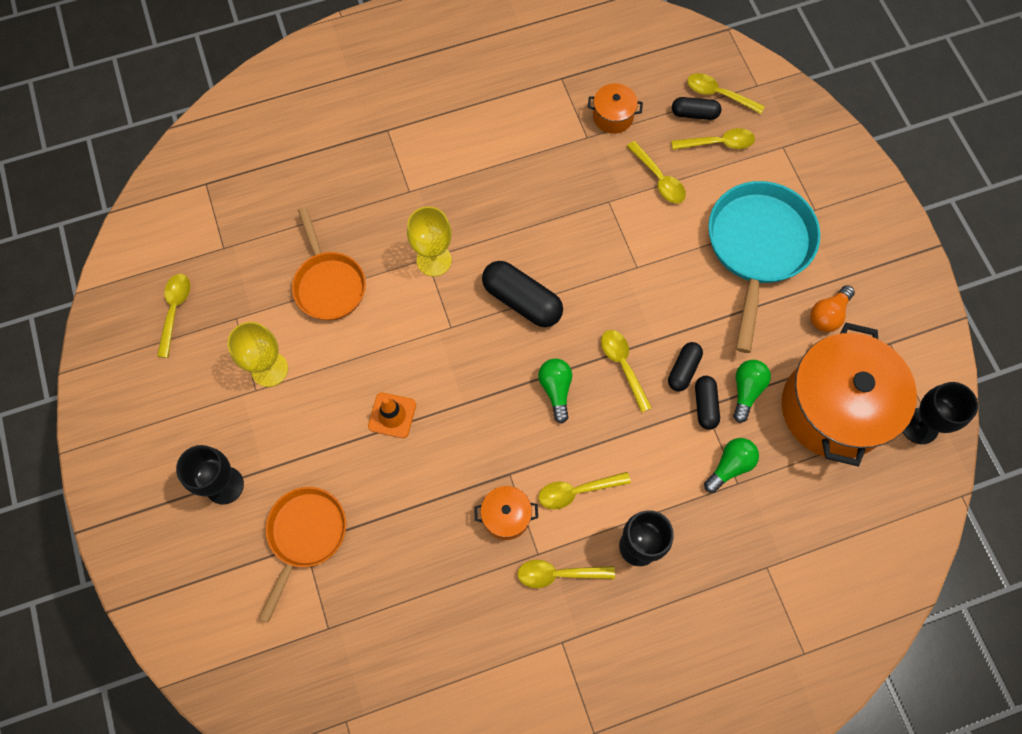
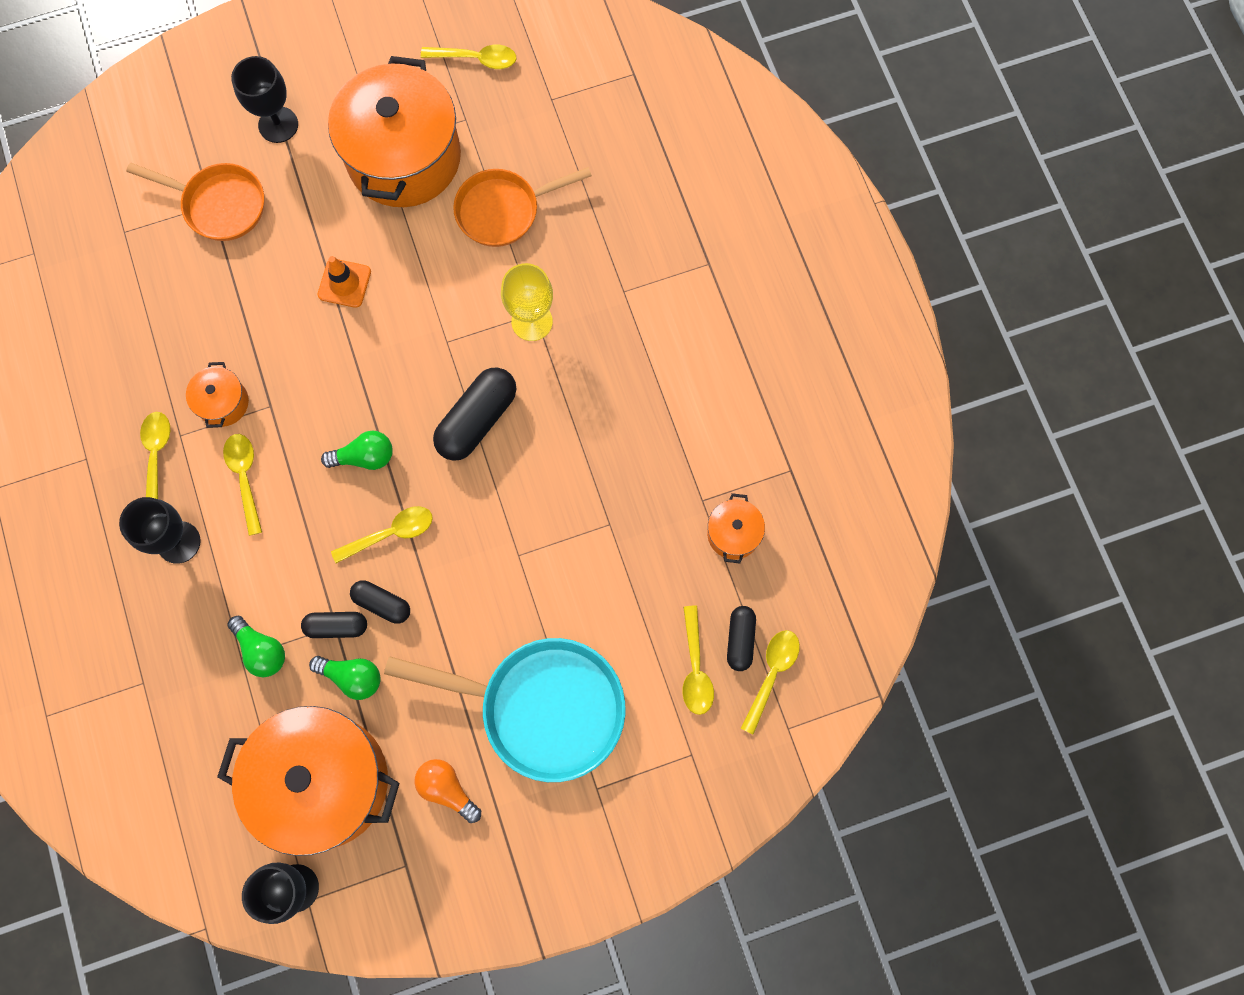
camera: 90 degrees right, 5 degrees up
(269, 369) = (404, 157): yellow goblet -> orange pot
(659, 179) = (641, 588): yellow spoon -> none

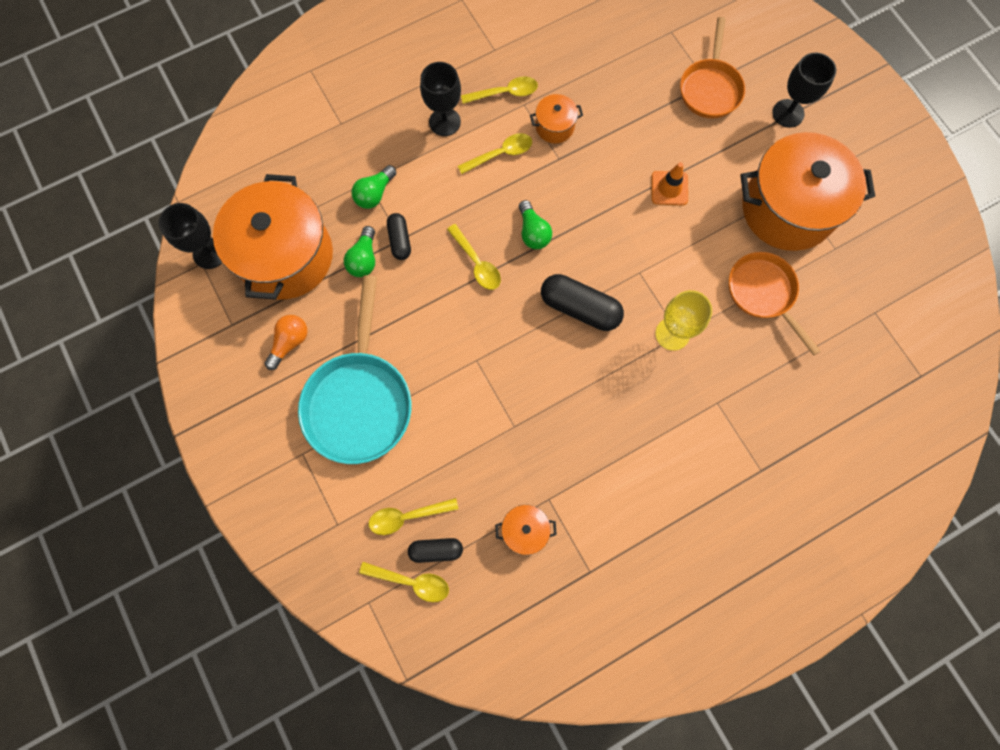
camera: 80 degrees right, 0 degrees up
(382, 603) = (422, 268): black capsule -> none
(476, 59) = (892, 246): yellow spoon -> none

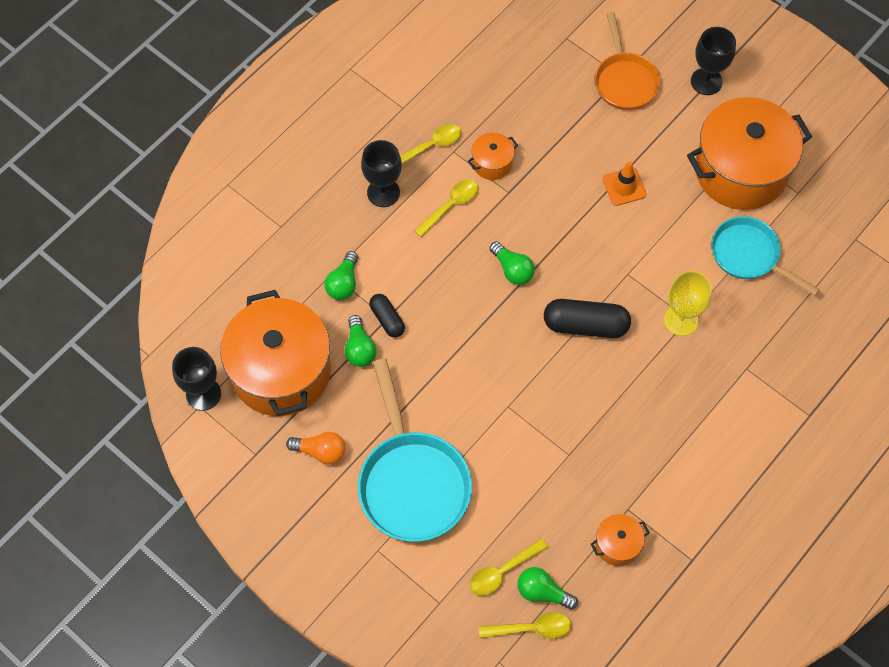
camera: 20 degrees left, 10 degrees down
(290, 343) = (321, 451): orange light bulb -> orange light bulb turned 90 degrees clockwise
(436, 550) = (542, 592): black capsule -> green light bulb
(477, 263) = (471, 316): yellow spoon -> none
(763, 293) = (749, 255): orange pan -> turquoise pan

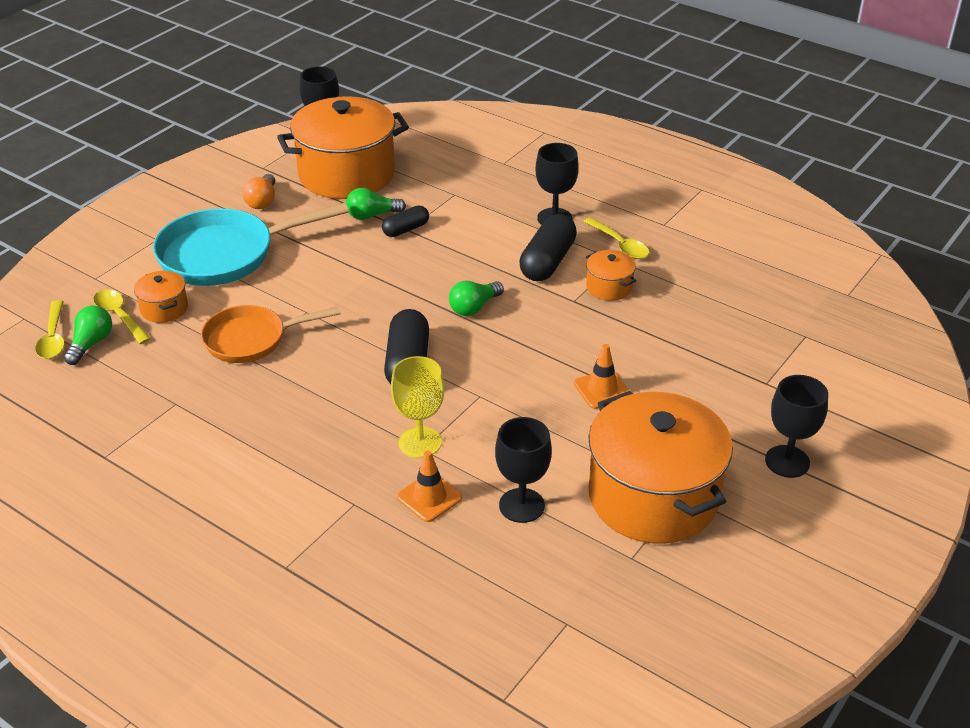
camera: 85 degrees right, 25 degrees down
(343, 283) = (444, 202): green light bulb -> none
(451, 206) = (547, 262): yellow spoon -> black capsule
(617, 544) = (134, 396): orange pot -> orange pot (164, 309)
(624, 81) = (759, 386): orange pan -> orange pan (251, 339)
(740, 316) = (429, 497): none -> orange traffic cone
(749, 255) = (521, 505): turquoise pan -> black goblet

